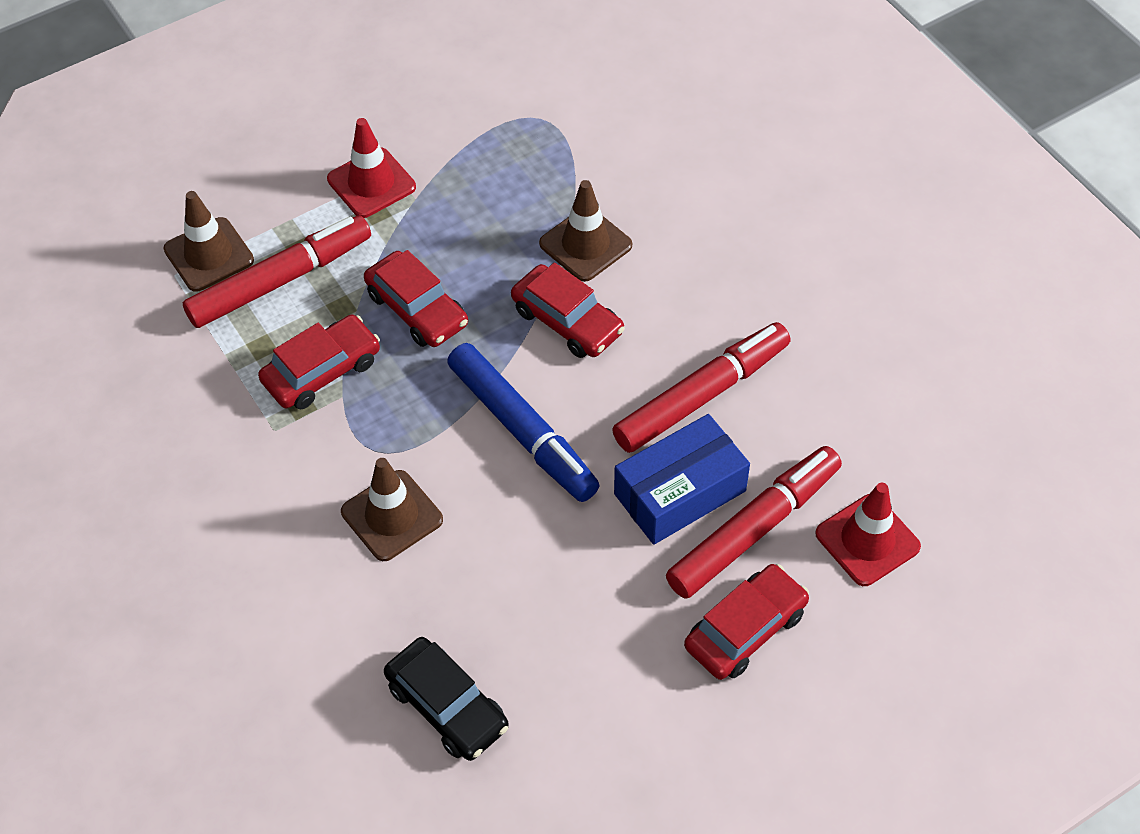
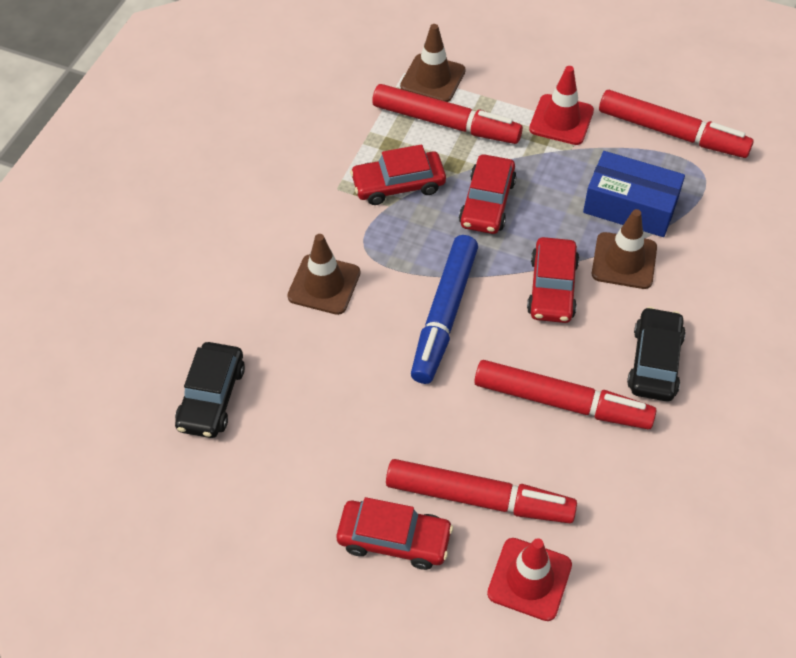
camera: 55 degrees right, 0 degrees up
(322, 371) = (398, 184): red car -> red car turned 150 degrees clockwise
(470, 109) = (671, 132): none -> red marker
(680, 492) = (471, 435): blue box -> blue box (630, 206)
(716, 295) = (655, 362): none -> black car

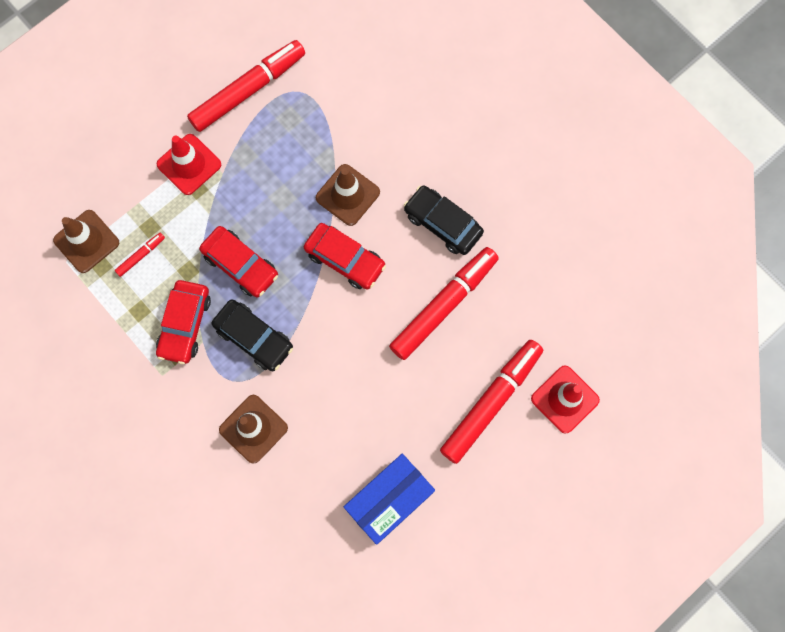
camera: 65 degrees left, 20 degrees up
(211, 397) = (314, 560): black car -> black car (254, 338)
(394, 539) = (495, 476): red car -> none
(445, 123) = (140, 256): red marker -> red marker, size x0.42
(445, 314) = (328, 350): blue marker -> none
(630, 206) = (301, 162): blue box -> blue box (389, 500)

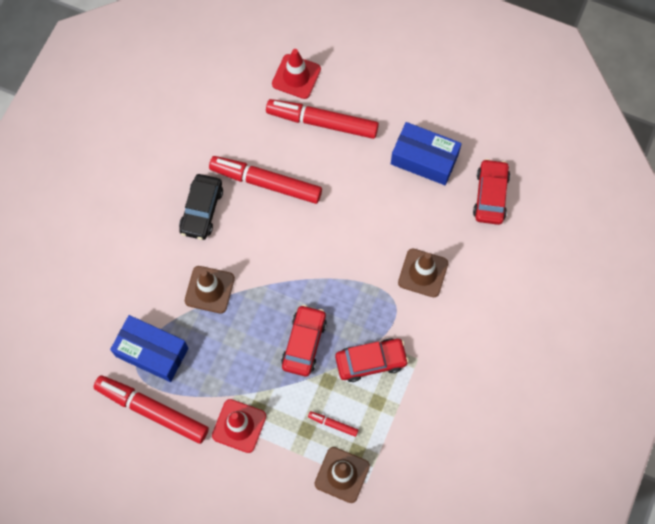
camera: 115 degrees left, 5 degrees down
(254, 338) = (356, 305): black car -> none
(309, 113) = (152, 352): none -> blue box
(345, 259) = (263, 268): red car -> red car (490, 195)

